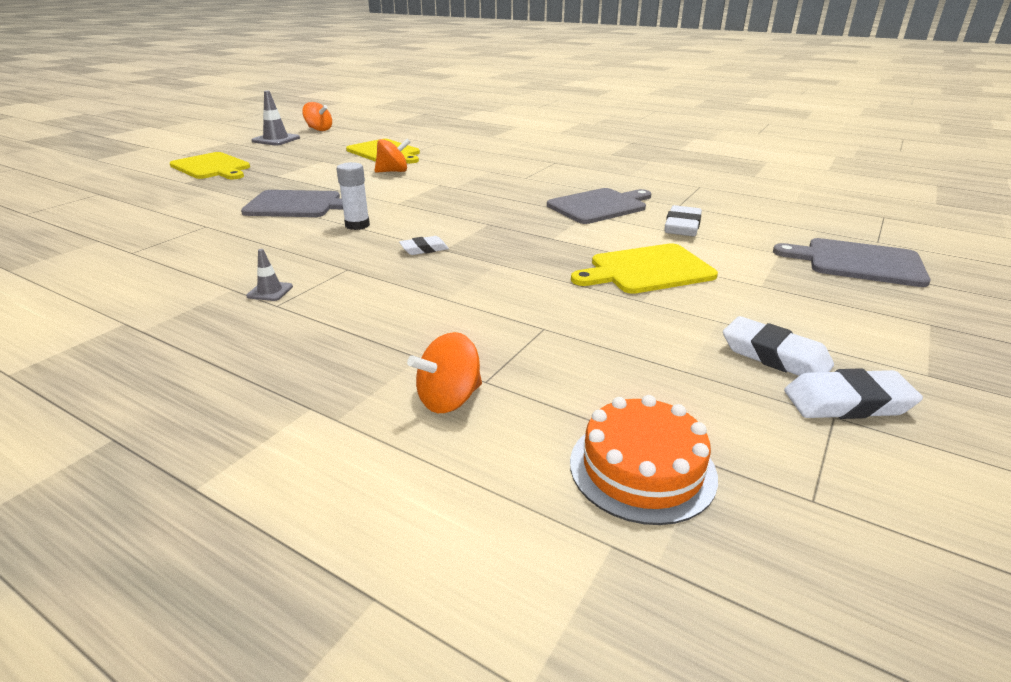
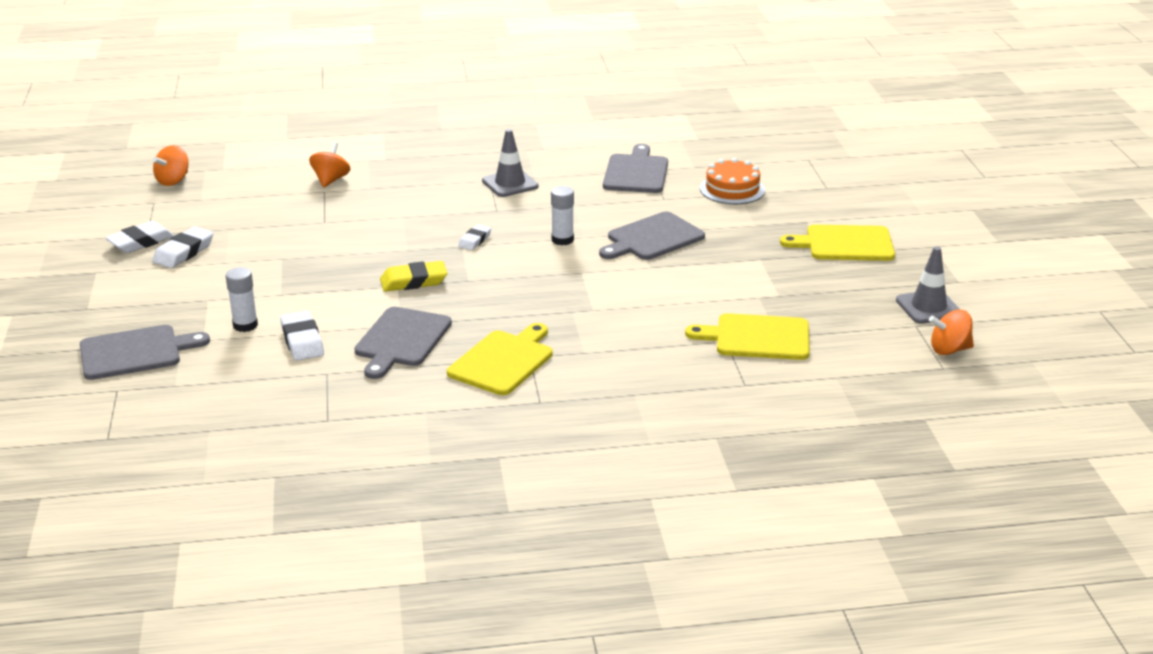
camera: 140 degrees right, 0 degrees up
(149, 255) = (636, 172): none -> grey cutting board
(270, 291) = (510, 184): grey traffic cone -> grey traffic cone, size x1.88
(393, 171) = (673, 309): orange spinning top -> orange spinning top (173, 181)
(533, 236) = (414, 281): none -> yellow eraser
(642, 468) = (225, 188): orange cake -> orange cake (732, 189)
(647, 270) = (297, 283): yellow cutting board -> yellow cutting board (503, 361)
(729, 251) = (245, 325): none -> white glue stick
(774, 356) = (183, 252): white eraser -> white eraser turned 60 degrees counterclockwise

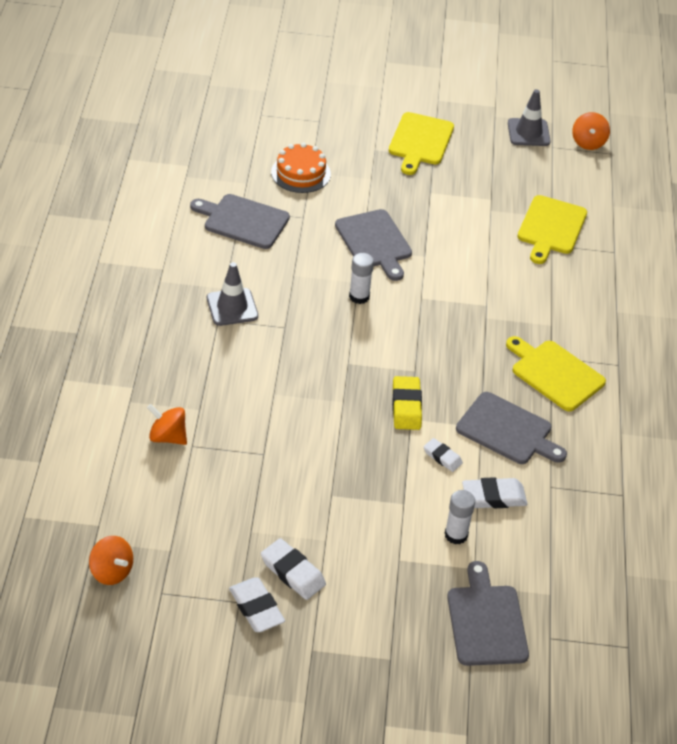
camera: 80 degrees left, 15 degrees up
(475, 240) = (340, 353): white eraser -> white eraser (442, 457)

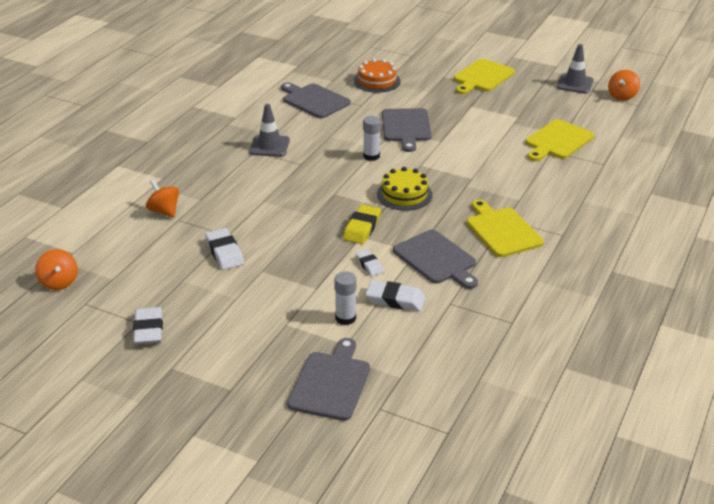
camera: 25 degrees right, 10 degrees down
(292, 572) = (194, 313): white eraser -> white eraser (224, 252)
(426, 346) = (404, 194): none -> yellow cake

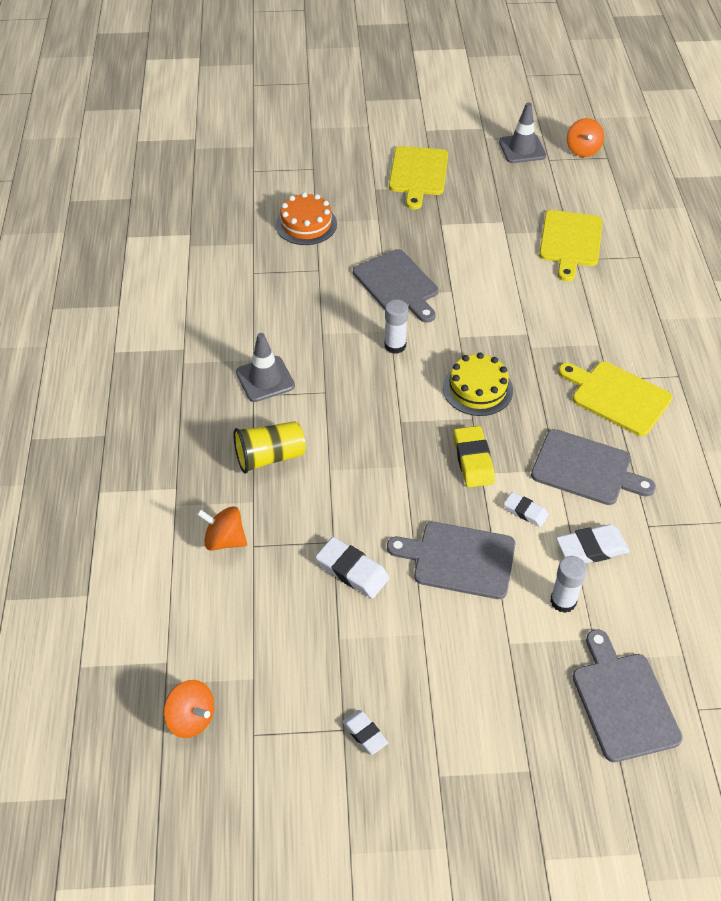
camera: 30 degrees left, 15 degrees up
(148, 329) = (365, 734): white eraser -> white eraser, size x0.63
(232, 183) = (270, 457): none -> yellow cup
(314, 100) = (257, 283): grey cutting board -> grey cutting board (459, 559)

